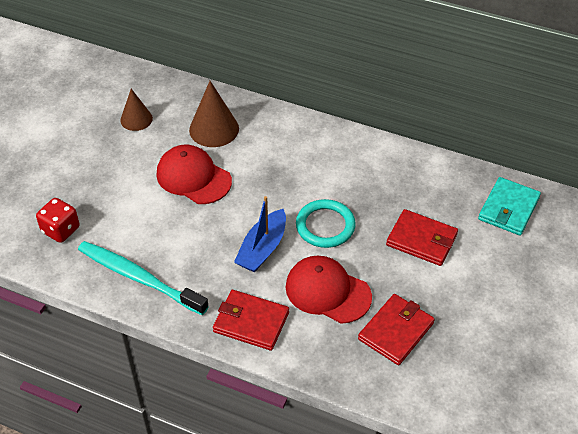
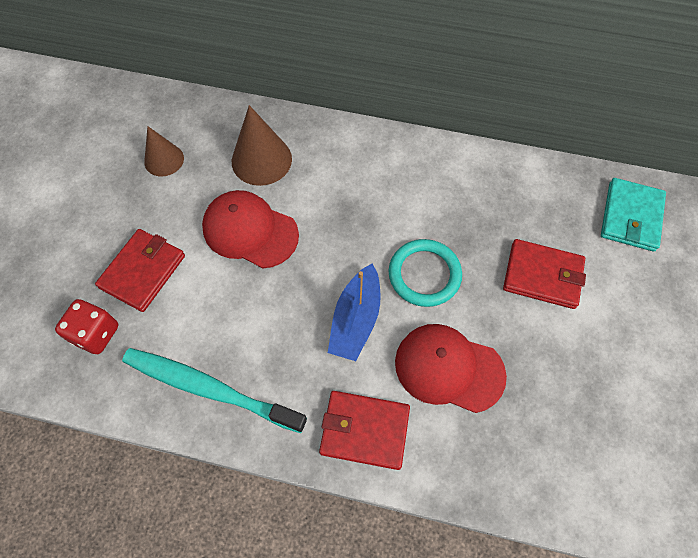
camera: 10 degrees left, 15 degrees up
(396, 331) = (544, 412): red wallet -> red wallet (143, 271)

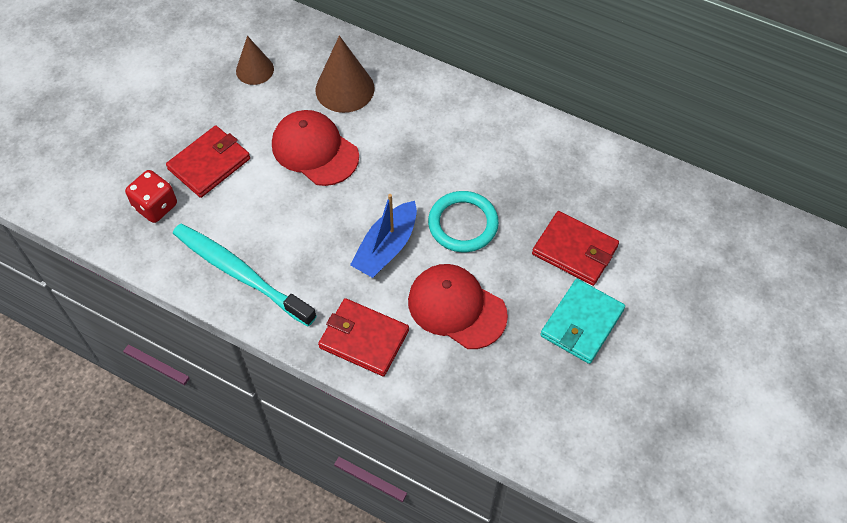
camera: 15 degrees right, 5 degrees down
(630, 217) = (683, 218): turquoise wallet -> turquoise wallet (581, 323)

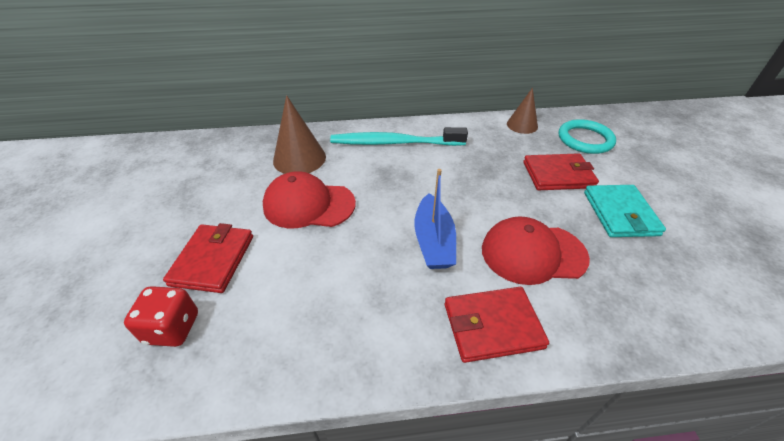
camera: 35 degrees left, 15 degrees down
(241, 274) = (320, 340): turquoise toothbrush -> turquoise toothbrush (395, 143)
(255, 70) = (211, 177): brown cone -> brown cone (522, 125)
(463, 224) = (471, 196): turquoise ring -> turquoise ring (585, 139)

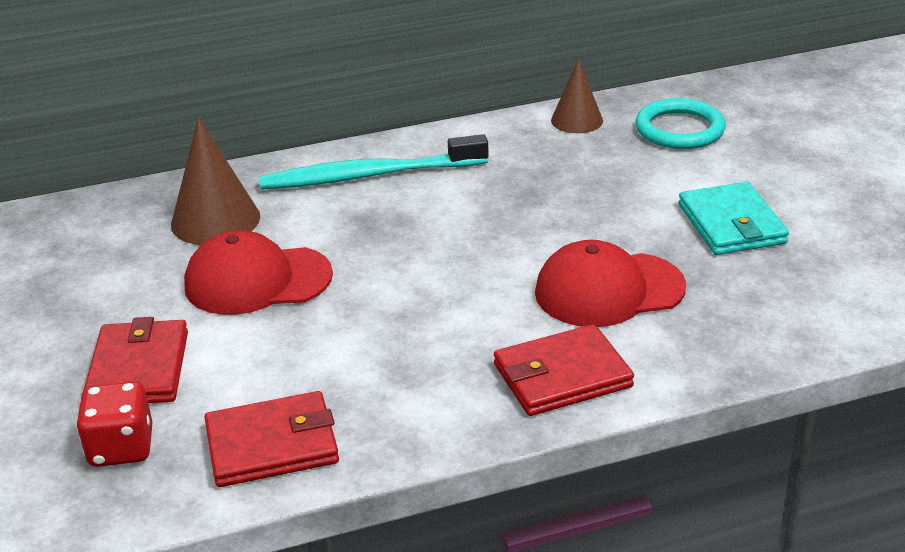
camera: 10 degrees left, 10 degrees down
(433, 241) = (463, 297): blue boat -> none
(558, 175) = (639, 186): red wallet -> red wallet (272, 445)

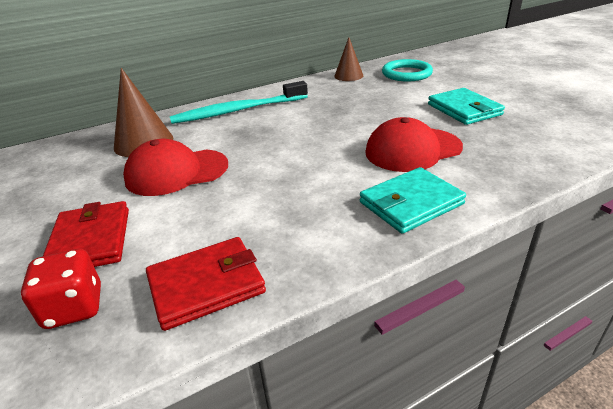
camera: 10 degrees left, 0 degrees up
(562, 376) = (410, 203): red wallet -> turquoise wallet

